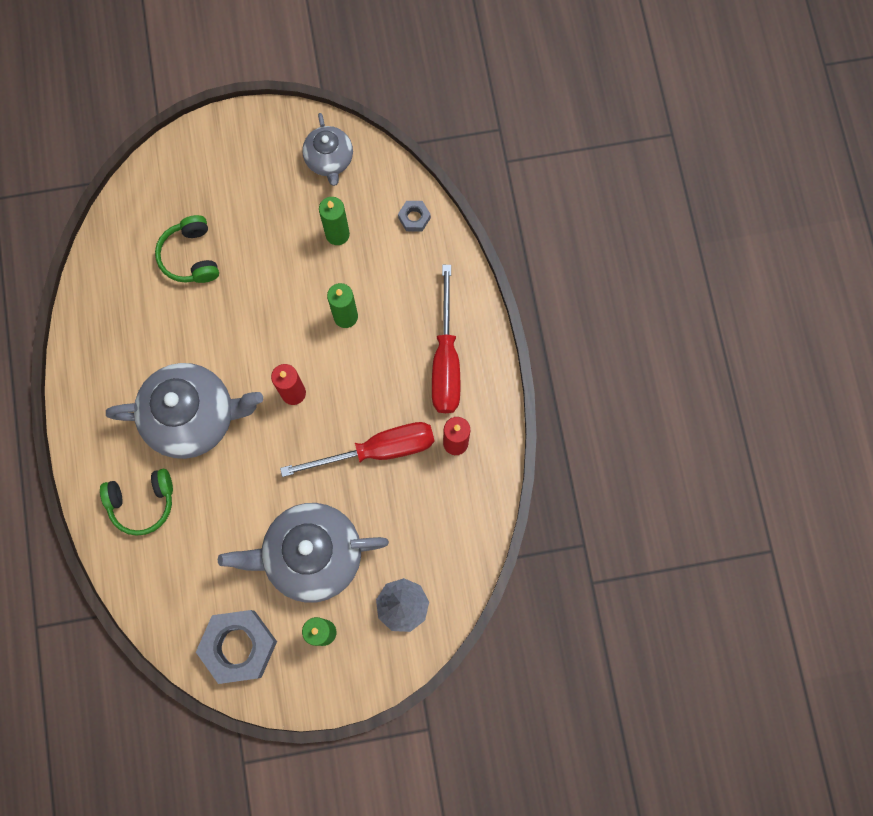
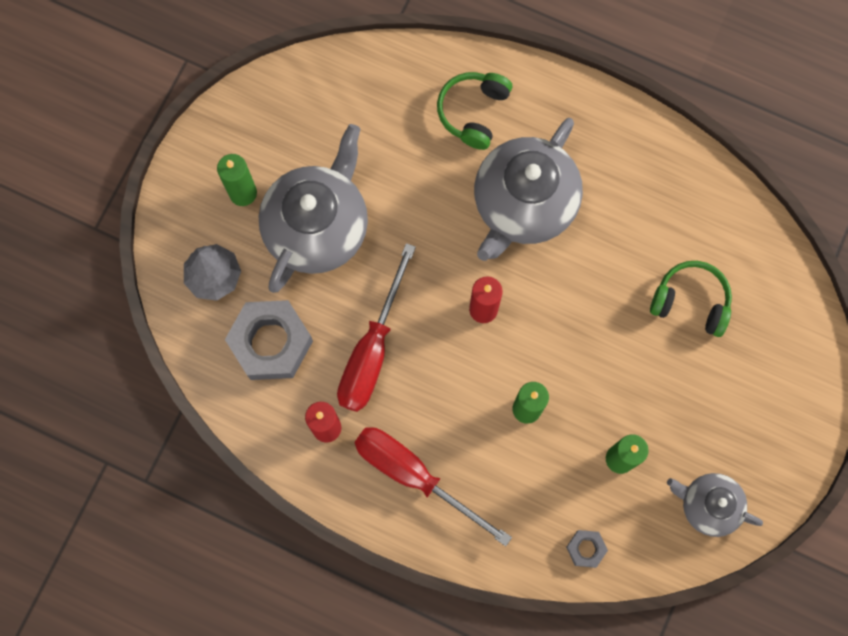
camera: 125 degrees right, 0 degrees up
(239, 646) = (284, 115): grey nut -> grey nut (271, 343)

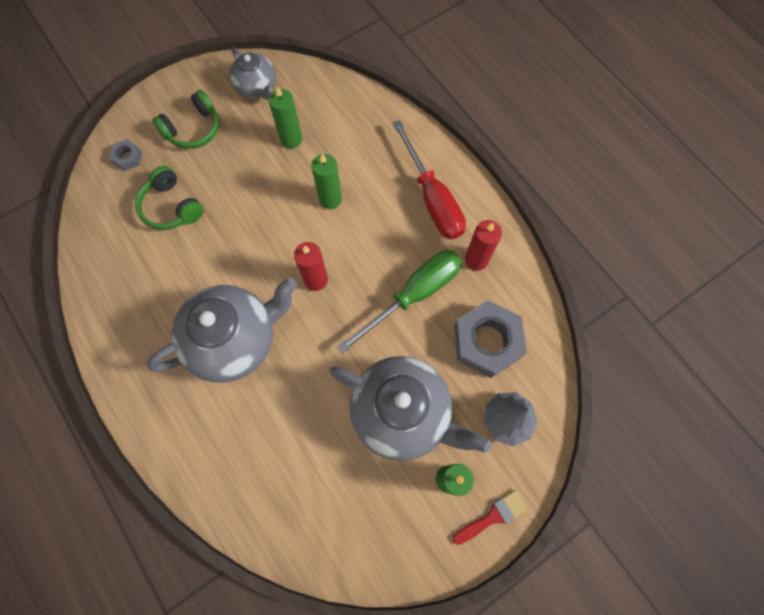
camera: 150 degrees left, 5 degrees down
(186, 184) = (493, 516): none -> red brush
(318, 227) = (402, 413): grey teapot -> grey teapot turned 120 degrees counterclockwise
(372, 350) = (413, 295): red screwdriver -> green screwdriver
(473, 112) = (221, 438): green headphones -> green headphones (193, 129)
(586, 549) = (348, 102): grey nut -> grey nut (128, 158)

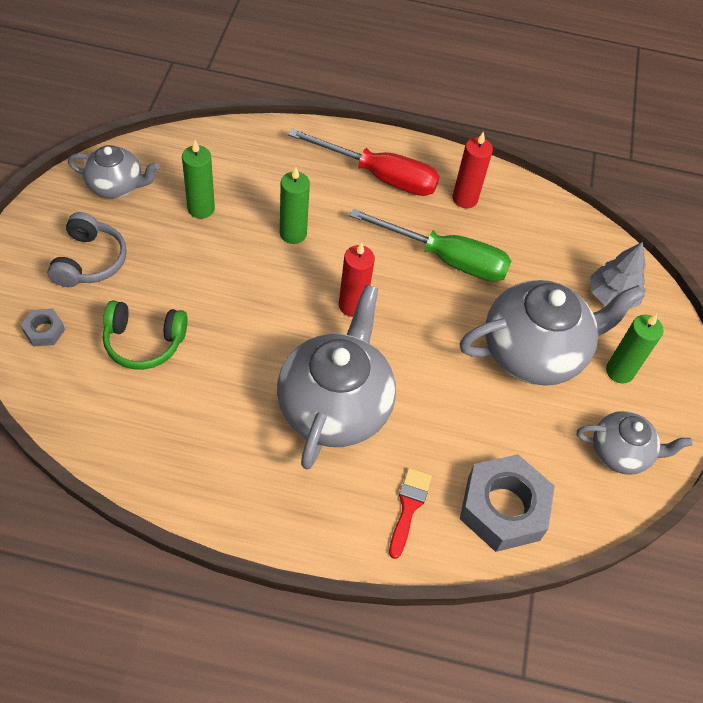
camera: 50 degrees left, 15 degrees down
(193, 129) = (90, 261): green headphones -> grey headphones
(383, 536) = (621, 453): none -> grey teapot
(413, 295) = (446, 259): green screwdriver -> green screwdriver turned 105 degrees clockwise
(486, 342) = (538, 252): grey nut -> grey nut (503, 508)
(493, 516) = (677, 371): red brush -> red brush (408, 507)

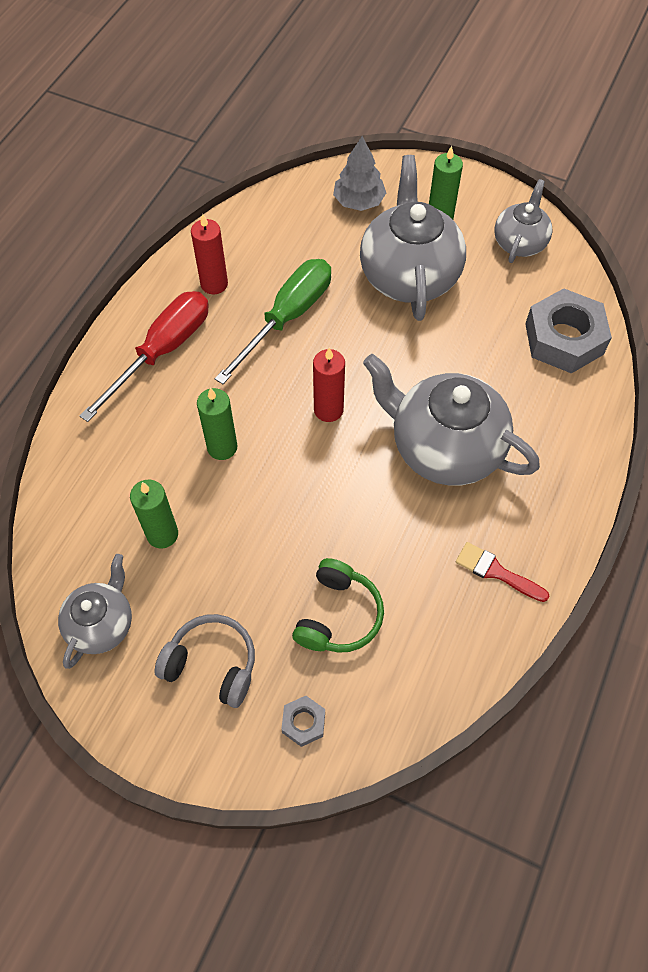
camera: 70 degrees left, 5 degrees up
(408, 507) = (556, 409): red brush -> red brush (496, 571)

